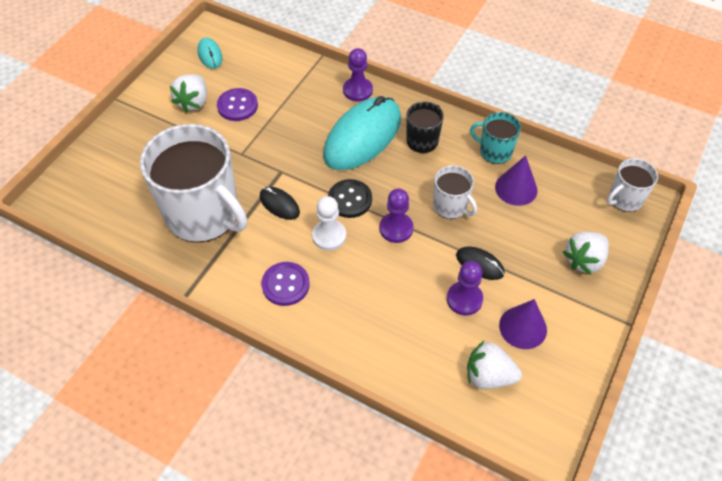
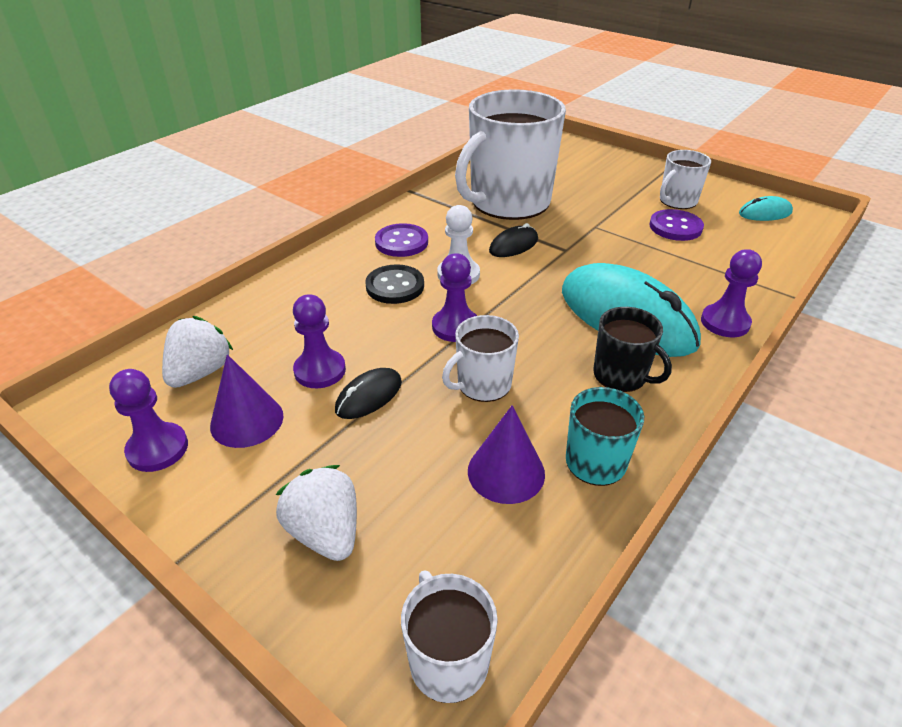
camera: 100 degrees right, 15 degrees down
(193, 102) = (677, 201): white strawberry -> white mug
(350, 199) = (512, 295): black button -> black button (395, 286)
(563, 370) = (158, 449): none -> purple pawn

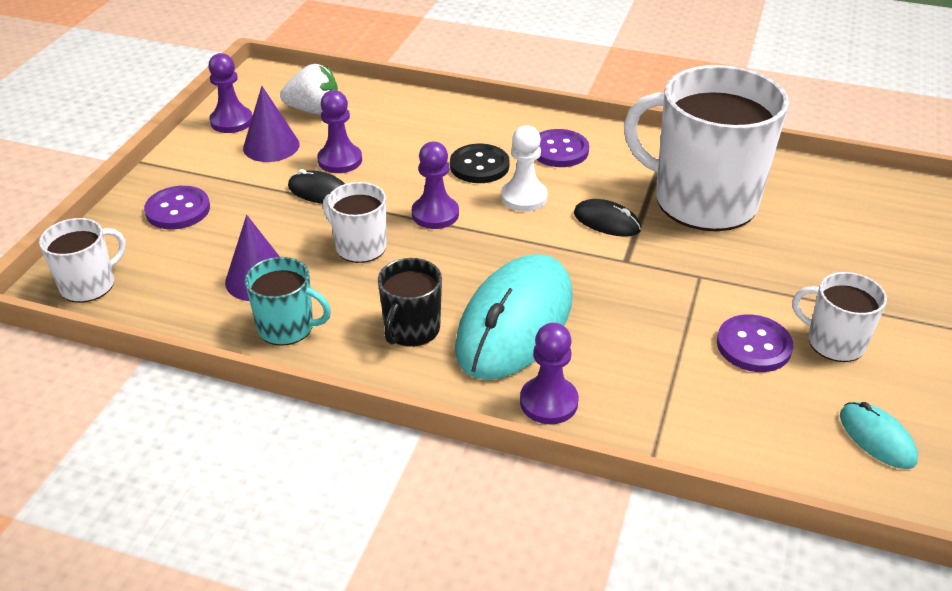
camera: 70 degrees right, 0 degrees up
(325, 532) = (178, 210): white strawberry -> purple button

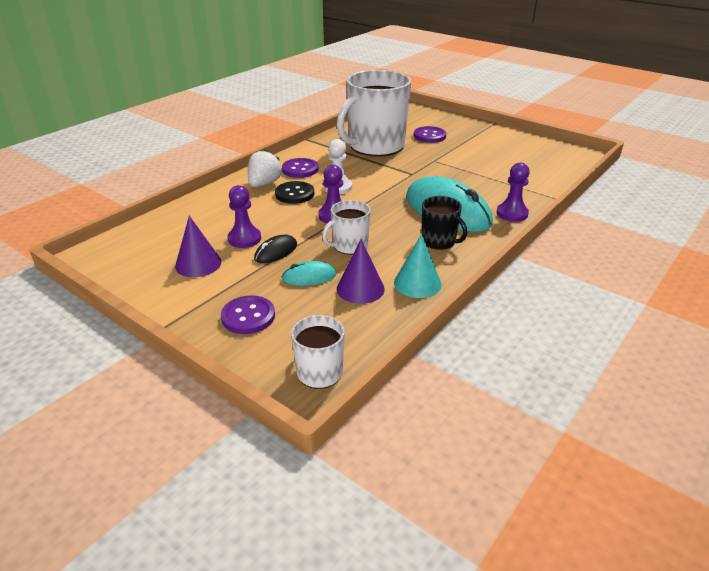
camera: 70 degrees left, 5 degrees down
(231, 121) = (143, 277): purple pawn -> none
(287, 327) = (417, 283): turquoise mug -> turquoise cone
(314, 110) = (167, 240): white strawberry -> white strawberry (264, 184)
(606, 222) = (376, 171): black mouse -> none
(753, 345) = (489, 161): purple button -> purple button (429, 136)
(834, 342) = (493, 145): white mug -> none
(877, 438) = (552, 152): turquoise mouse -> turquoise mouse (309, 277)

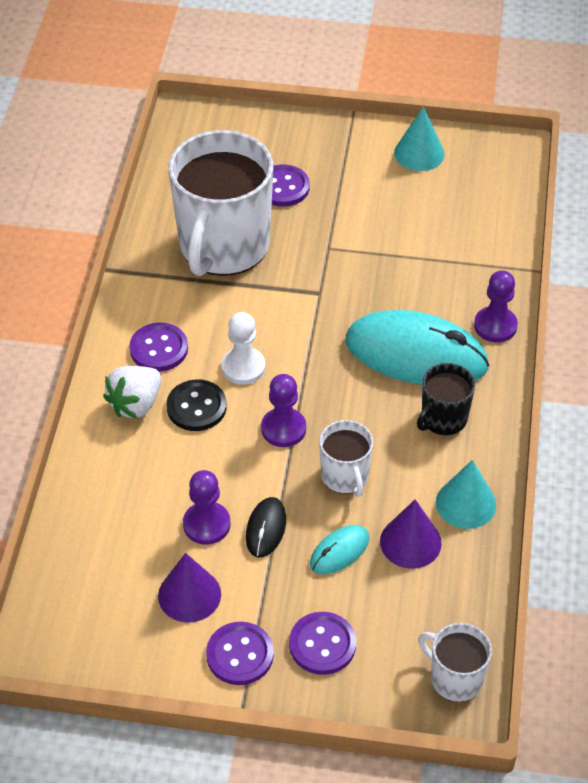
camera: 30 degrees left, 15 degrees up
(192, 301) = (240, 655): none -> purple button
(264, 184) = (135, 404): white strawberry -> white strawberry turned 135 degrees counterclockwise
(349, 246) = (345, 476): white mug -> white mug turned 45 degrees counterclockwise
(439, 241) = (443, 418): black mug -> black mug turned 120 degrees clockwise
(521, 142) = (419, 153): none -> turquoise cone

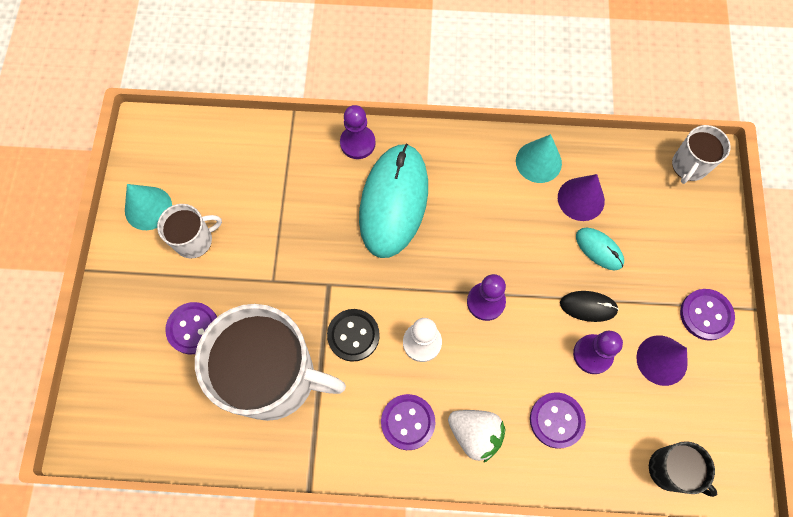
camera: 95 degrees left, 20 degrees up
(196, 407) = (471, 378): black button -> black button (353, 335)
(322, 644) = (683, 256): purple button -> purple button (556, 420)
(345, 476) = (527, 249): white mug -> white mug (194, 240)
(443, 418) = (459, 179): black mug -> black mug (670, 470)

